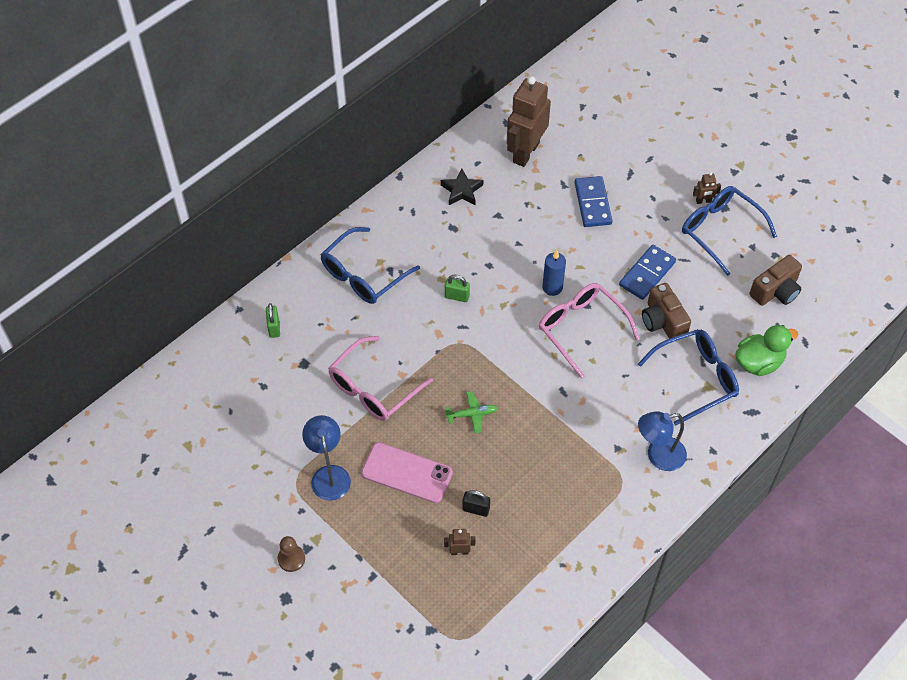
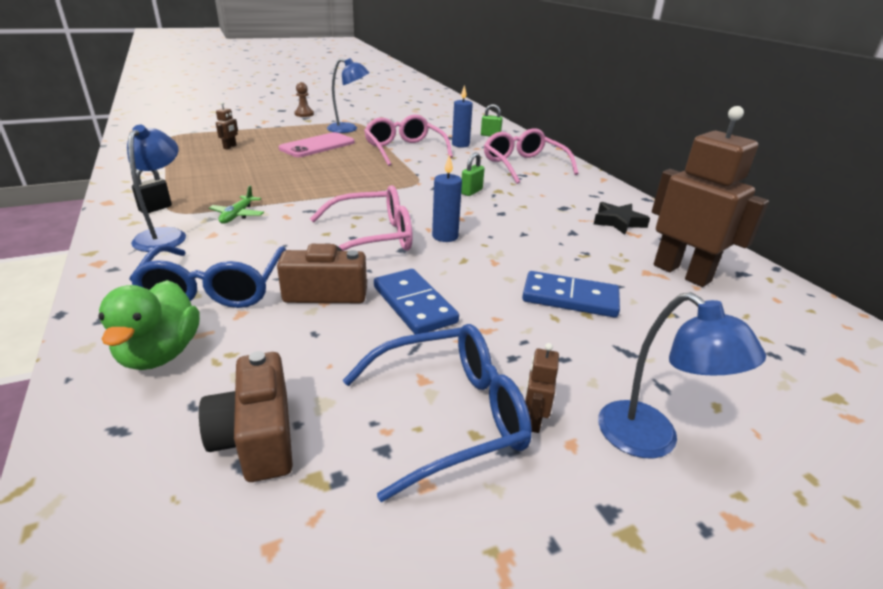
camera: 110 degrees right, 25 degrees down
(326, 345) = (460, 145): none -> blue candle
(363, 275) = (524, 165): blue glasses -> pink glasses
(472, 414) = (337, 172): green plane -> green plane (238, 215)
(476, 509) = (253, 157): black padlock -> black padlock (155, 209)
(689, 161) = (651, 440): none -> blue lamp

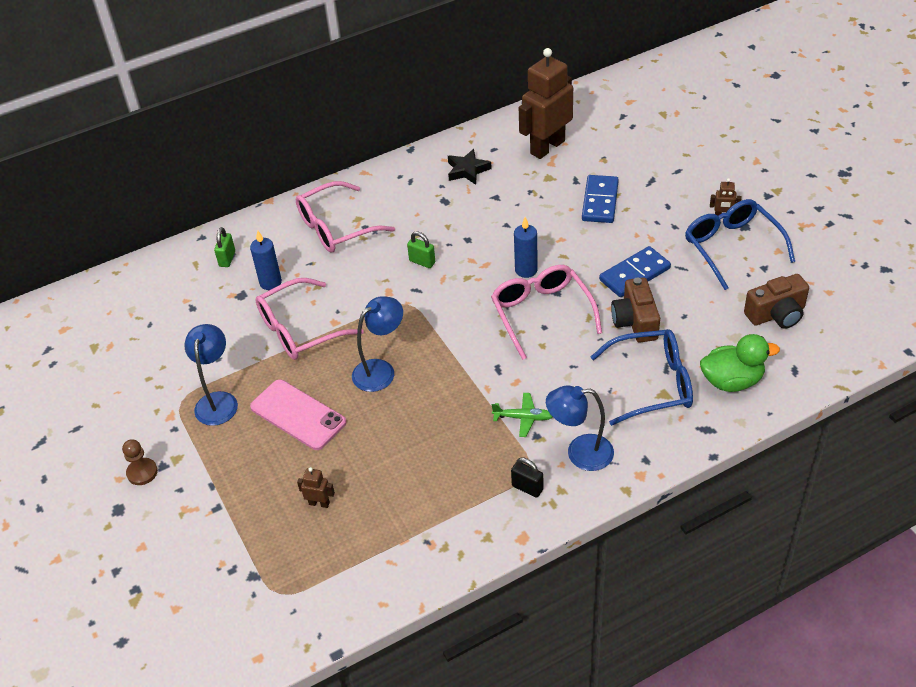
camera: 90 degrees left, 15 degrees up
(651, 440) = (720, 179): blue lamp -> blue lamp (380, 370)

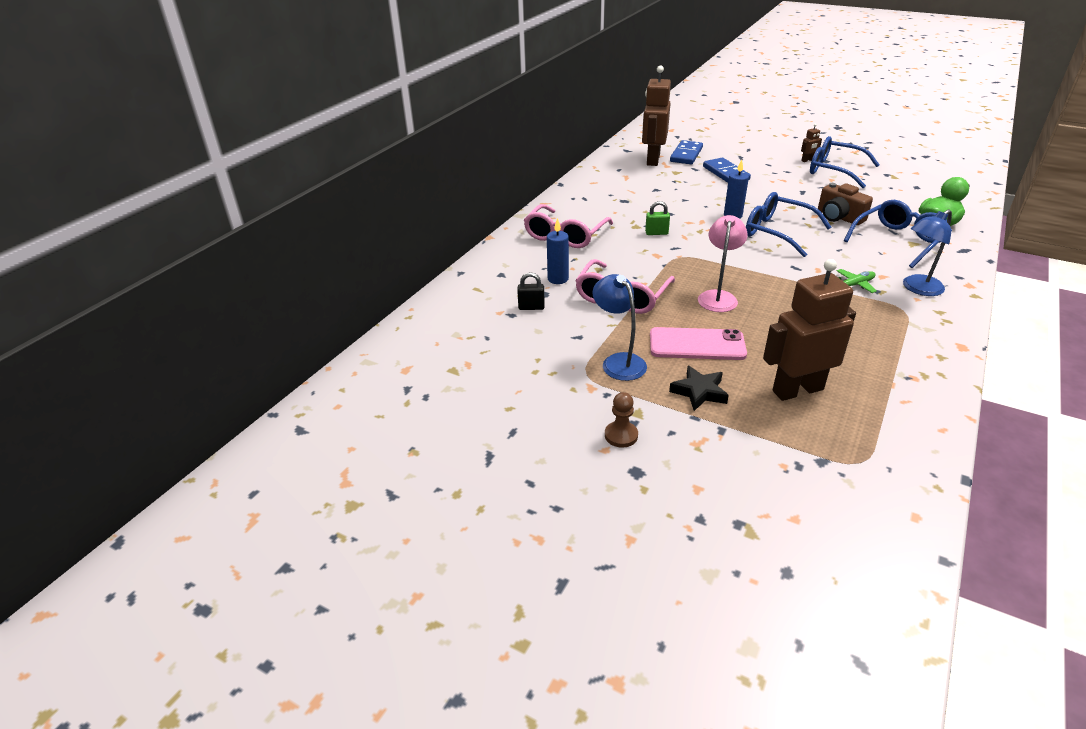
camera: 35 degrees left, 10 degrees down
(227, 259) = (501, 277): green padlock -> none
(319, 503) = (797, 390): brown robot -> brown robot, size x2.48
(380, 370) = (718, 297): blue lamp -> pink lamp
(467, 170) = (617, 183): black star -> black star (699, 392)
(527, 488) = (918, 319): black padlock -> black padlock (531, 307)
(542, 314) = (777, 232): pink glasses -> blue glasses
(635, 274) = (801, 197): blue domino -> blue domino (686, 155)
(776, 314) = (908, 189): brown camera -> none

